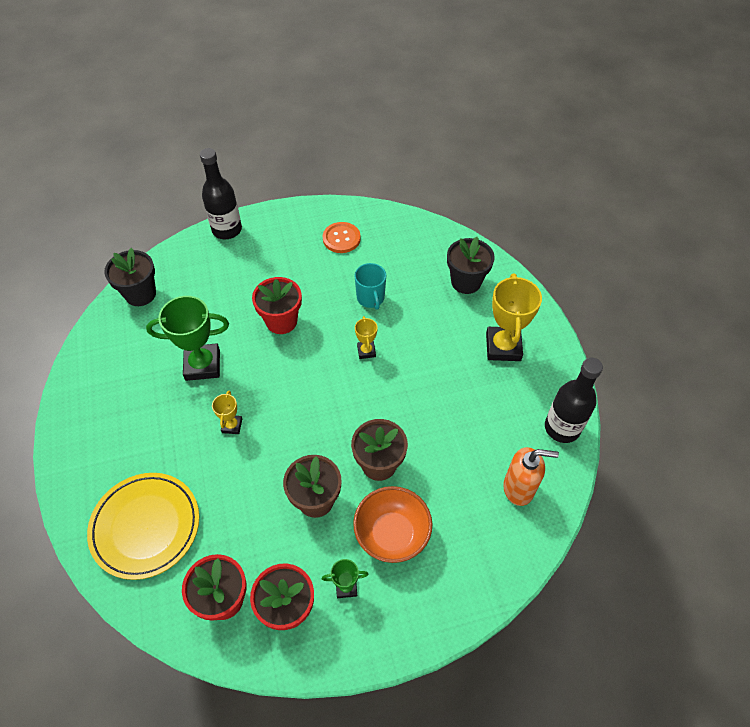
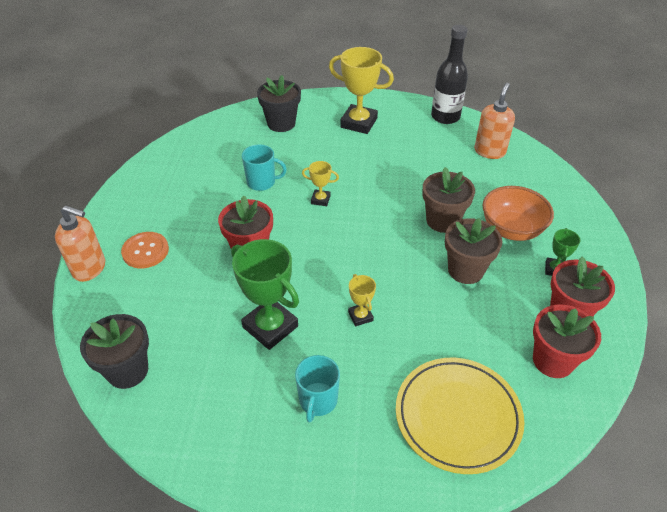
camera: 70 degrees left, 10 degrees down
(140, 420) = (318, 400): none -> turquoise mug
(202, 365) = (270, 327): green trophy -> green trophy turned 60 degrees counterclockwise
(227, 230) = (90, 268): black bottle -> orange soap dispenser
(232, 426) = (360, 316): yellow trophy -> yellow trophy turned 45 degrees clockwise
(341, 238) = (174, 184): orange button -> orange button (145, 251)

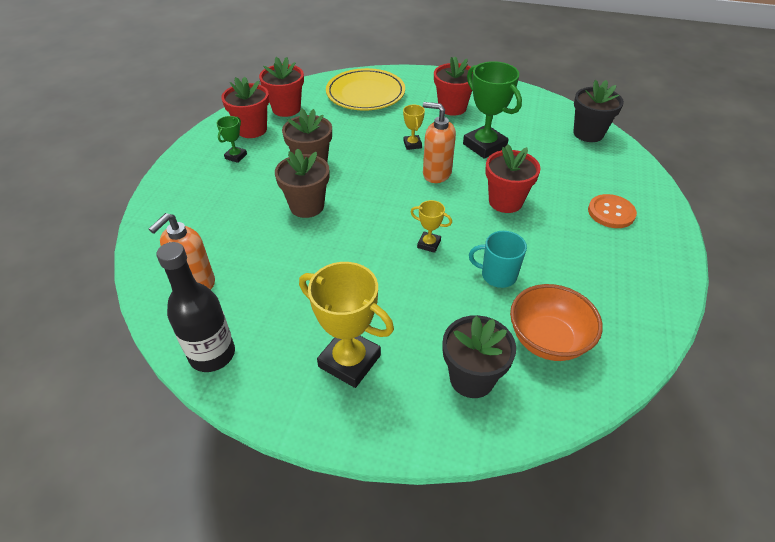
camera: 170 degrees left, 0 degrees up
(90, 268) = (659, 203): orange soap dispenser -> orange soap dispenser (436, 174)
(318, 400) = (452, 107): turquoise mug -> red flower pot
(511, 229) = (245, 190): orange bowl -> orange bowl (548, 340)

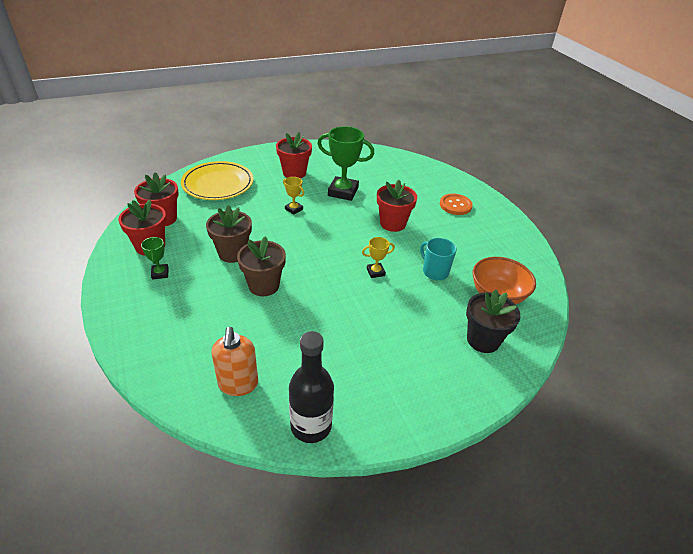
camera: 40 degrees left, 5 degrees down
(349, 361) = (406, 372): yellow trophy -> none
(436, 174) = (331, 223): orange soap dispenser -> none
(497, 275) = (435, 272): turquoise mug -> turquoise mug turned 75 degrees clockwise
(588, 133) = (396, 161): black flower pot -> none

